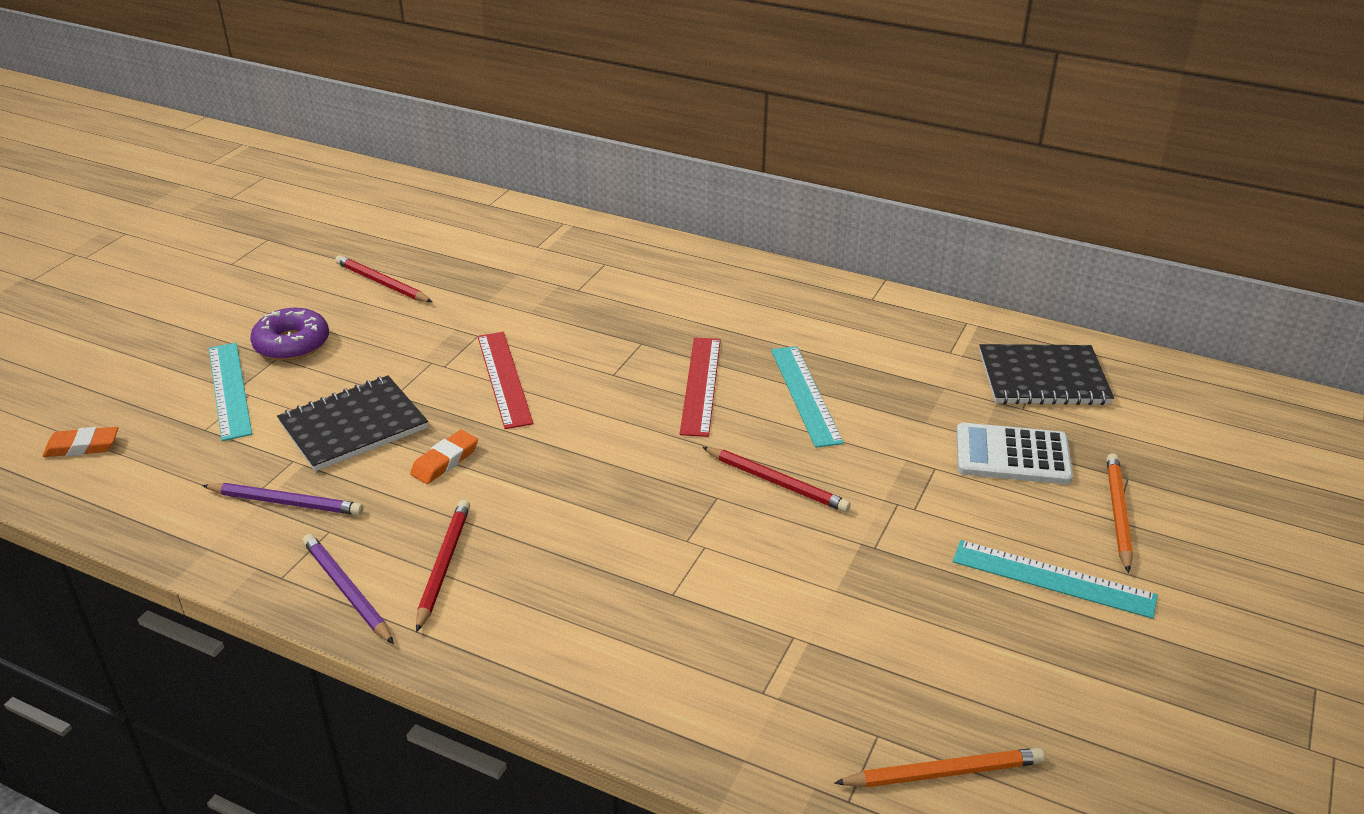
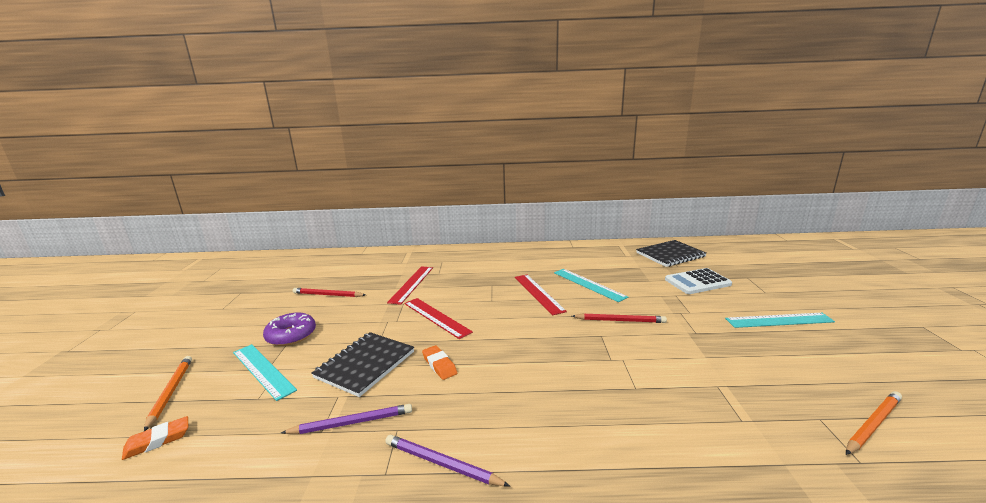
camera: 25 degrees left, 15 degrees down
(443, 565) = (492, 422): red pencil -> none
(445, 461) = (439, 365): orange eraser -> orange eraser turned 45 degrees counterclockwise
(518, 300) = (411, 284): none -> red ruler
(1118, 513) = (763, 290): orange pencil -> orange pencil (171, 392)

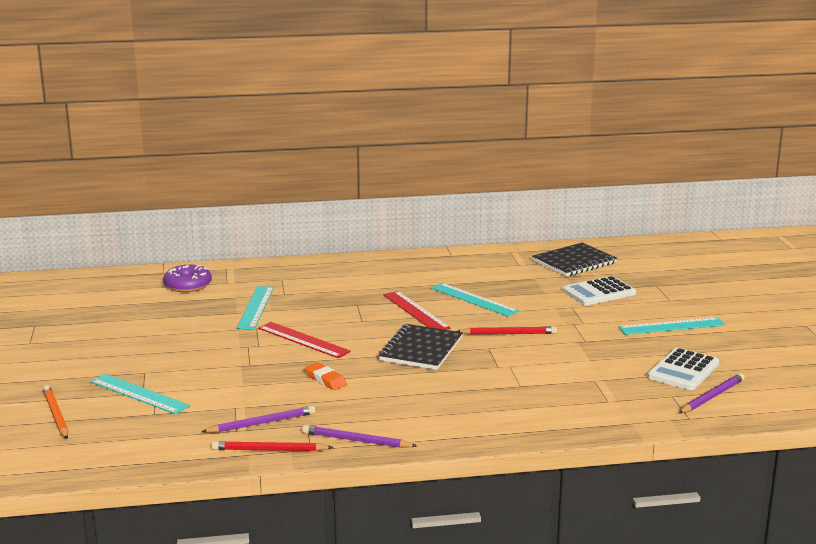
camera: 10 degrees left, 0 degrees up
(158, 441) = (84, 445): orange eraser -> none
(291, 335) = (143, 364): purple donut -> purple donut (188, 285)
(328, 295) = (155, 323): red pencil -> red pencil (269, 450)
(365, 364) = (247, 383): black notebook -> black notebook (420, 349)
(411, 284) = (255, 307): red ruler -> turquoise ruler
(816, 379) = (683, 370): none -> white calculator
(873, 424) = (712, 397): orange pencil -> purple pencil

